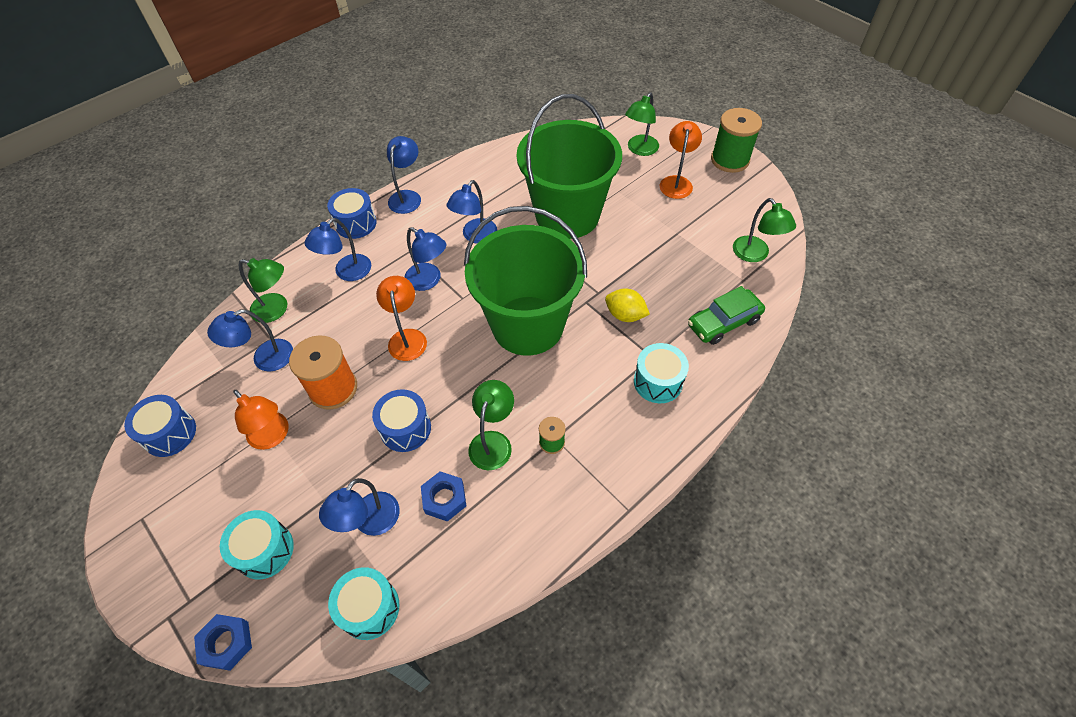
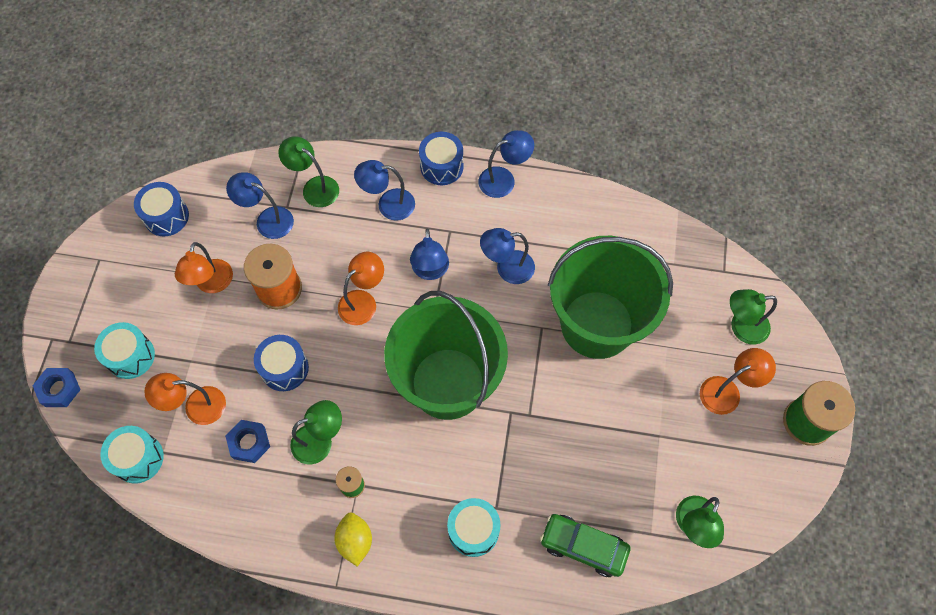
camera: 50 degrees right, 10 degrees up
(276, 309) = (314, 187): green lamp -> green lamp turned 150 degrees clockwise
(370, 522) = (196, 407): blue lamp -> orange lamp
(625, 315) = (522, 455): yellow lemon -> yellow lemon (355, 541)

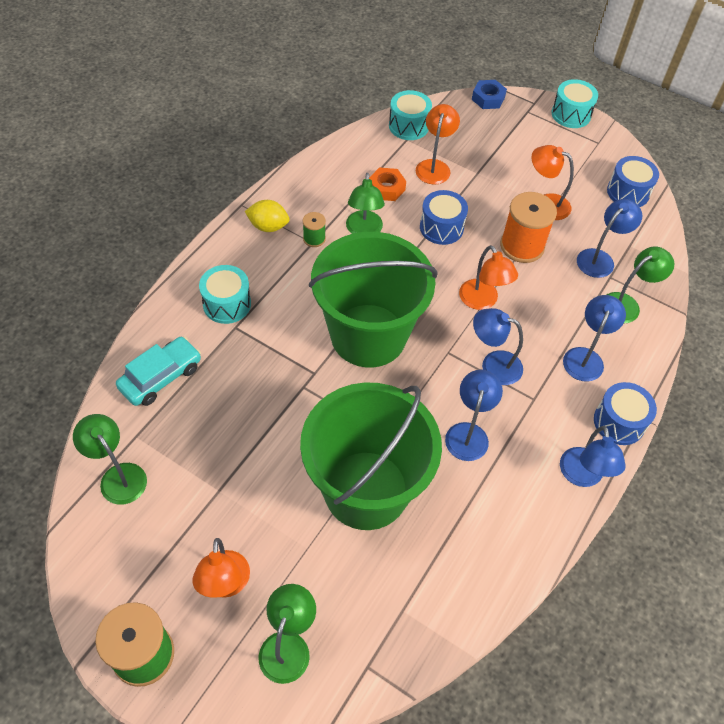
camera: 110 degrees right, 10 degrees down
(130, 356) = (498, 141): turquoise drum -> turquoise drum (571, 114)
(249, 443) = (386, 188): blue nut -> orange nut
(583, 546) = (161, 377): green car -> turquoise car

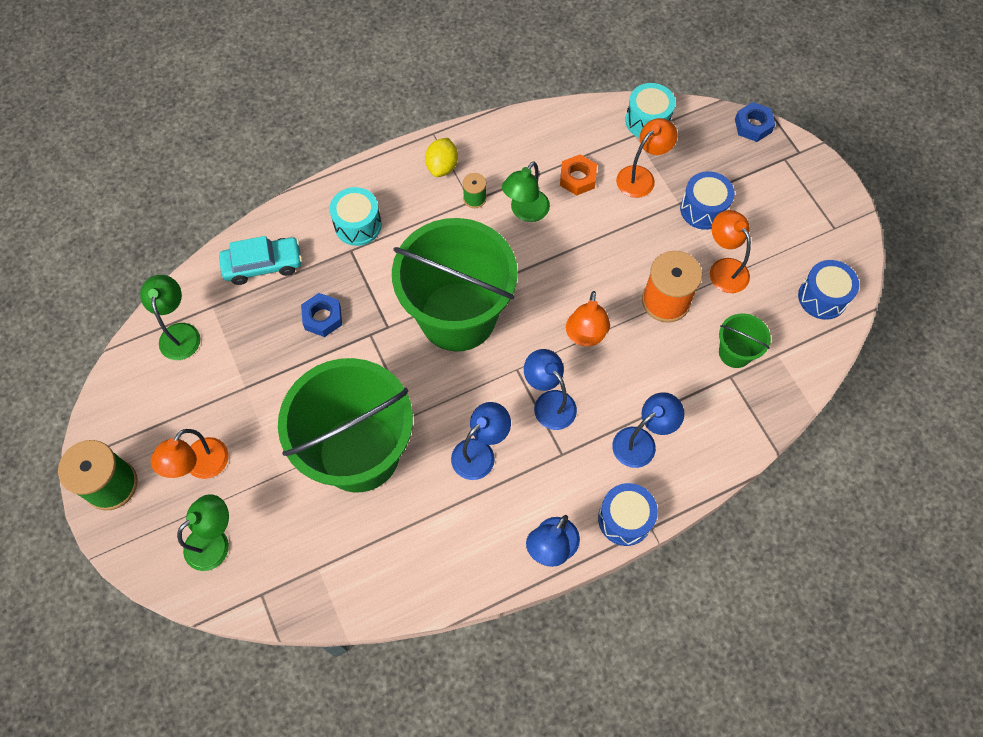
camera: 35 degrees right, 10 degrees up
(250, 394) = (322, 318): none -> blue nut
(268, 226) = (442, 166): yellow lemon -> yellow lemon turned 60 degrees clockwise
(441, 227) = (601, 244): blue drum -> blue drum (703, 209)
(571, 114) = (830, 183): turquoise drum -> none
(600, 258) = (735, 352): blue lamp -> green bucket
(626, 304) = (724, 412): green lamp -> none

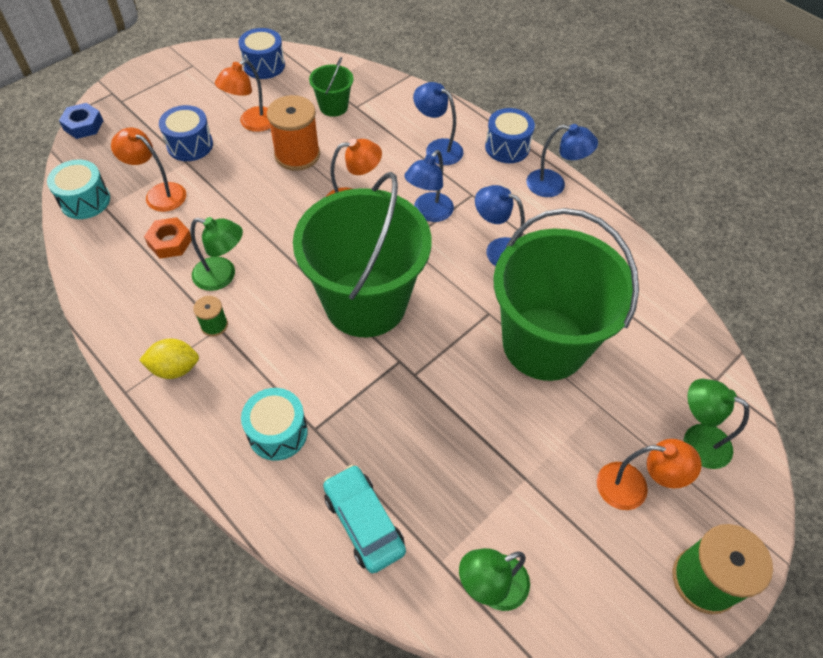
camera: 110 degrees left, 10 degrees down
(322, 318) = (411, 428): blue nut -> none

